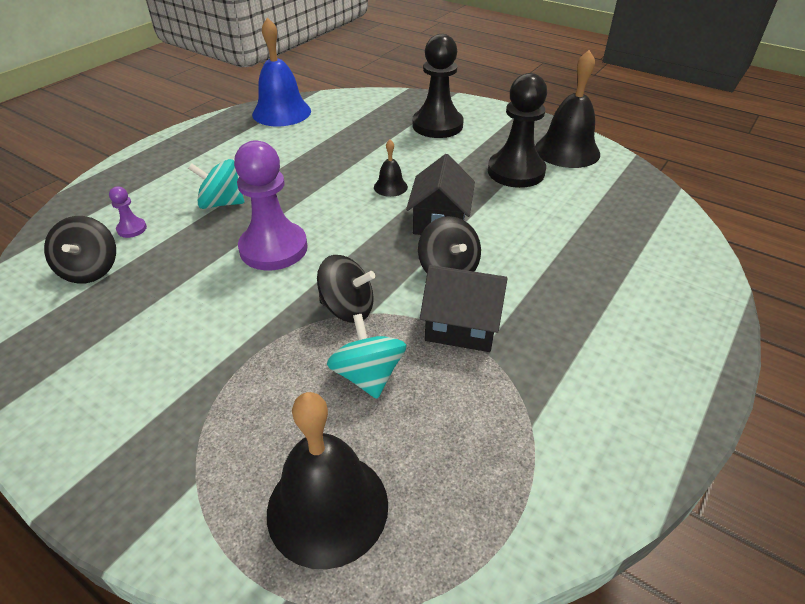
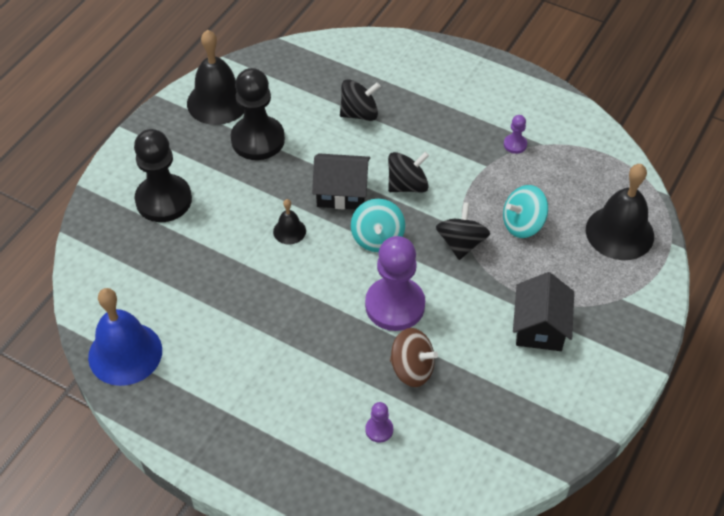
camera: 95 degrees left, 10 degrees up
(90, 269) = (443, 440): black spinning top -> black spinning top (359, 113)
(187, 254) = (412, 369): none -> brown spinning top
(221, 203) = (328, 364): turquoise spinning top -> turquoise spinning top (377, 238)
(462, 326) = (467, 176): black house -> black house (540, 327)
(527, 387) = (515, 144): none -> purple pawn

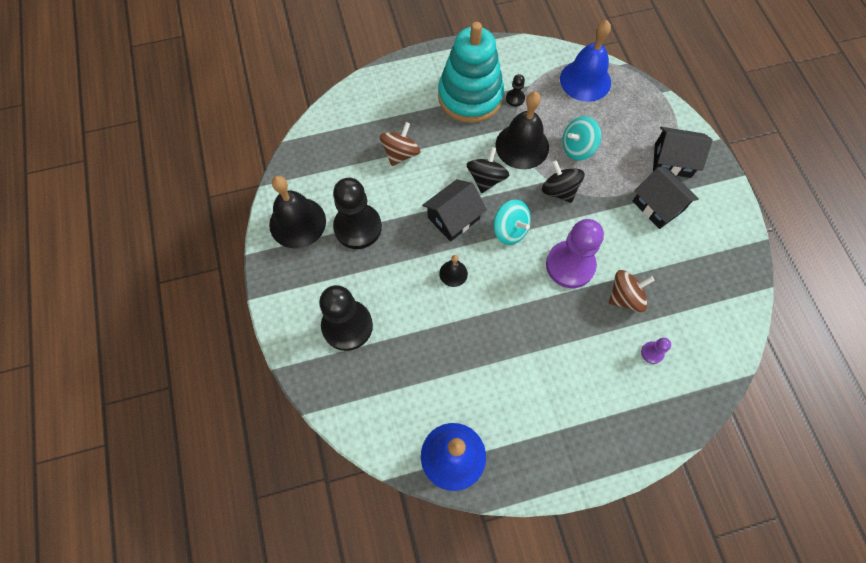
camera: 45 degrees left, 15 degrees up
(359, 113) = (400, 153): black spinning top -> brown spinning top
(475, 114) = (470, 96): none -> turquoise stacking toy
(515, 144) = (515, 98): purple pawn -> black pawn
(523, 224) = (577, 148): turquoise spinning top -> turquoise spinning top turned 45 degrees clockwise
(603, 178) = (585, 80): none -> blue bell
(604, 304) = (672, 160): none -> black house
(619, 232) = (631, 108): black bell -> black bell (522, 146)

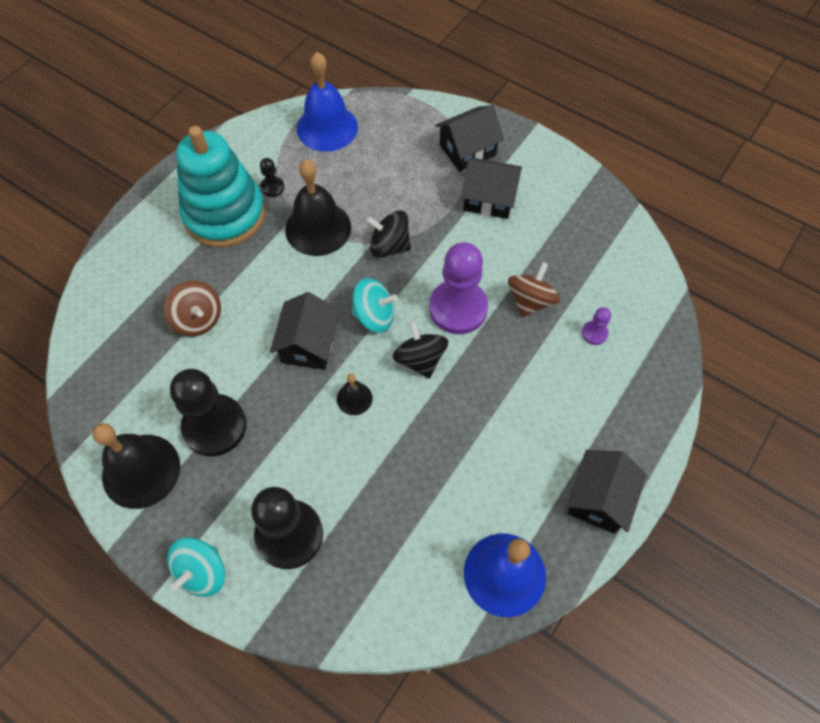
camera: 40 degrees left, 5 degrees down
(400, 153) = (198, 319): brown spinning top -> brown spinning top turned 150 degrees clockwise
(486, 179) = (309, 283): black spinning top -> black spinning top (420, 359)
(556, 462) = (599, 499): none -> black house
(577, 148) = (373, 195): turquoise spinning top -> turquoise spinning top (202, 572)

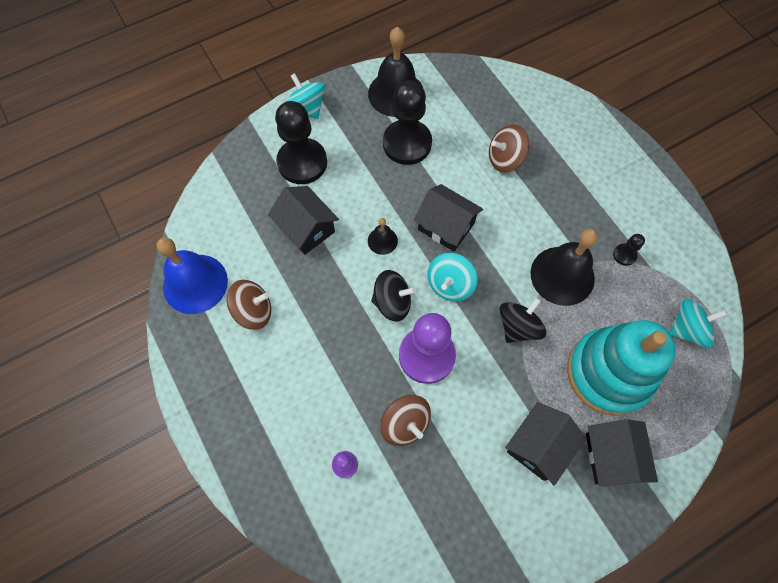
camera: 115 degrees right, 5 degrees up
(224, 214) = (606, 208): turquoise stacking toy -> turquoise stacking toy (608, 373)
(327, 127) = (687, 329): blue bell -> turquoise spinning top
(501, 490) = (253, 311): none -> brown spinning top
(599, 499) = (205, 380): black house -> black house (306, 228)

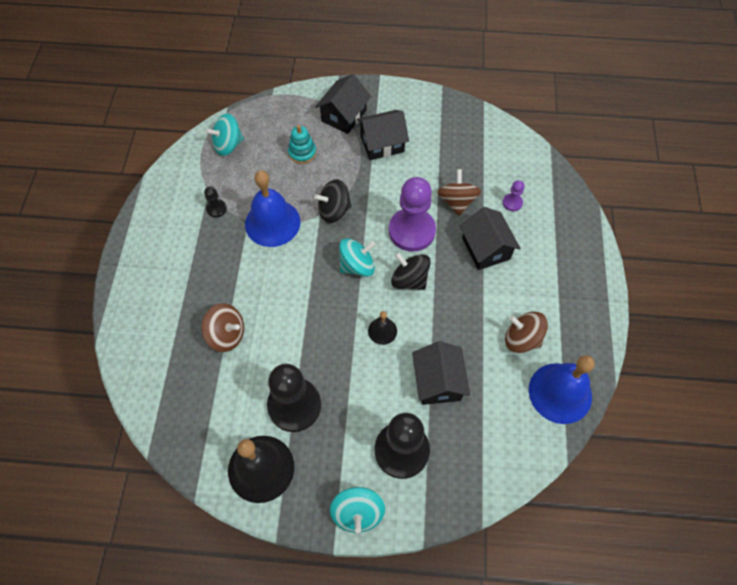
camera: 145 degrees left, 5 degrees down
(446, 226) = (323, 310): black house -> black house (486, 248)
(562, 275) = (272, 223): black bell -> blue bell
(608, 373) = (302, 153): turquoise stacking toy -> turquoise stacking toy, size x0.42
(687, 329) = (228, 145): turquoise spinning top -> turquoise spinning top turned 45 degrees counterclockwise

